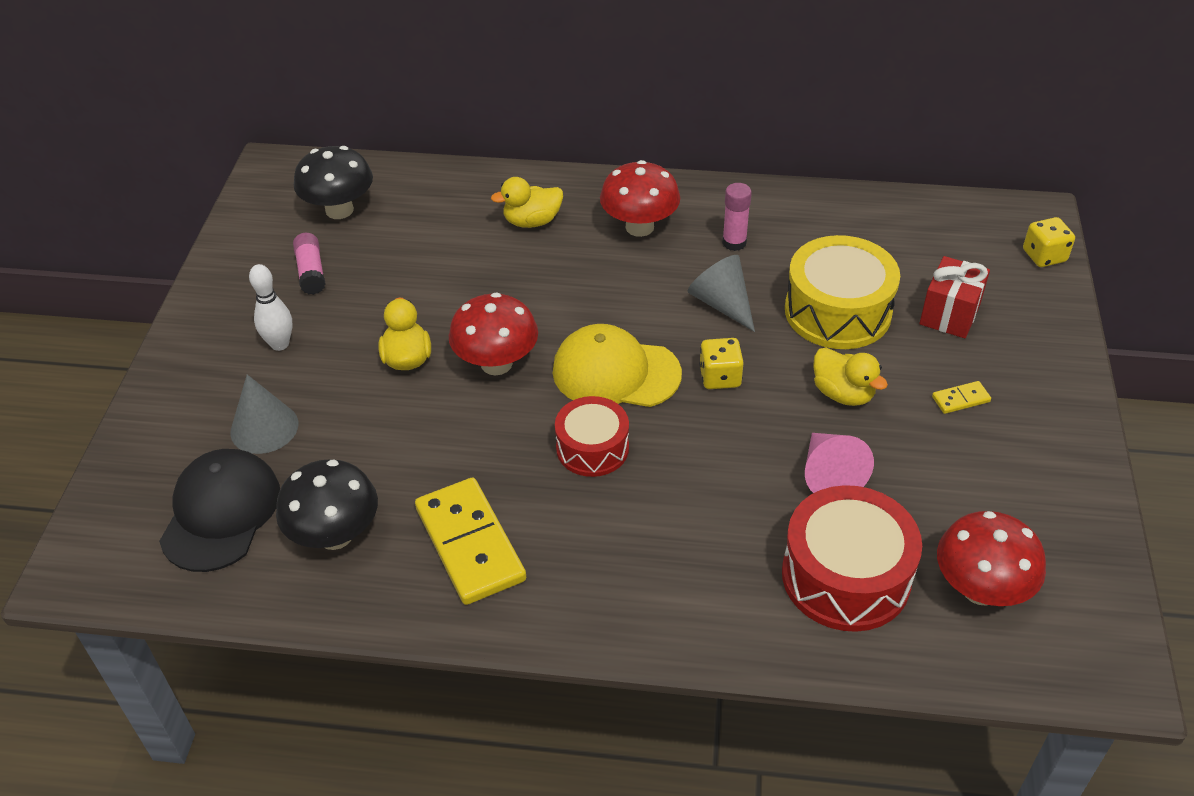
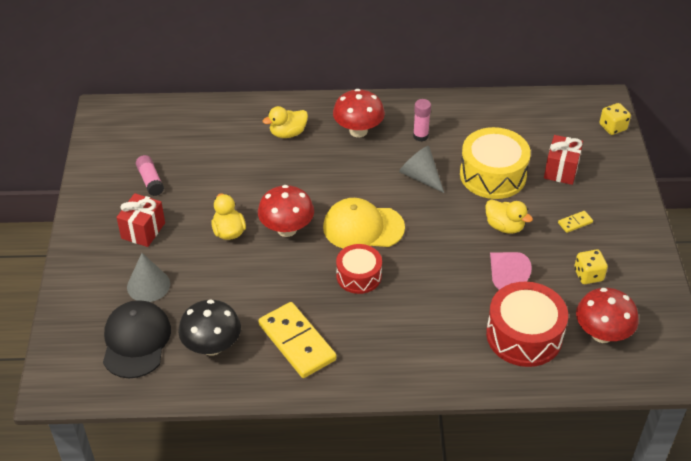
camera: 10 degrees left, 0 degrees up
(280, 344) = (143, 230): white bowling pin -> red gift
(339, 210) = (158, 137): black mushroom -> none
(720, 377) = (428, 224): yellow dice -> yellow dice (588, 275)

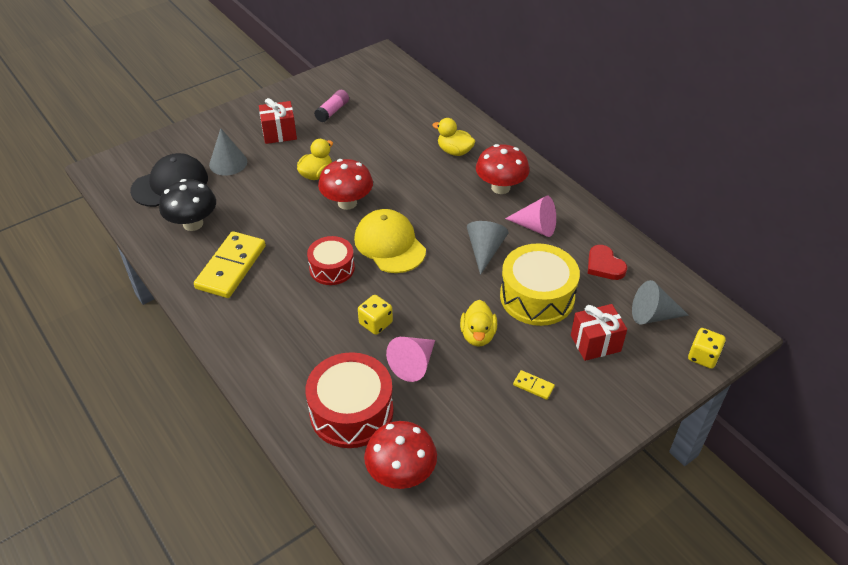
camera: 55 degrees right, 0 degrees up
(420, 136) = (536, 227): pink glue stick -> pink cone
(492, 124) = (604, 265): none -> red heart
(558, 128) = (652, 315): none -> grey cone
(588, 275) = (471, 428): yellow dice -> yellow dice (375, 323)

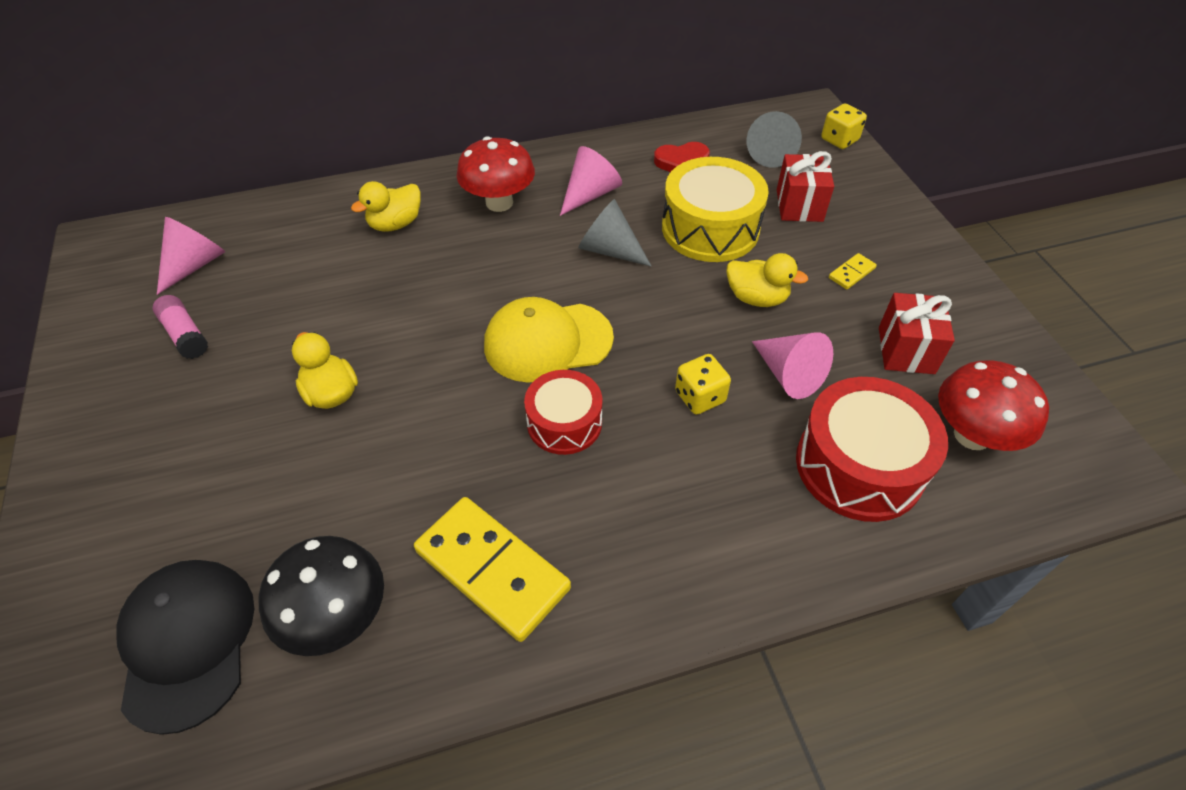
camera: 70 degrees left, 5 degrees up
(228, 163) = (200, 521): grey cone -> none
(279, 133) = (181, 422): red gift -> red gift (906, 350)
(347, 203) = (427, 369): red mushroom -> none
(381, 93) = (195, 265): none -> pink cone

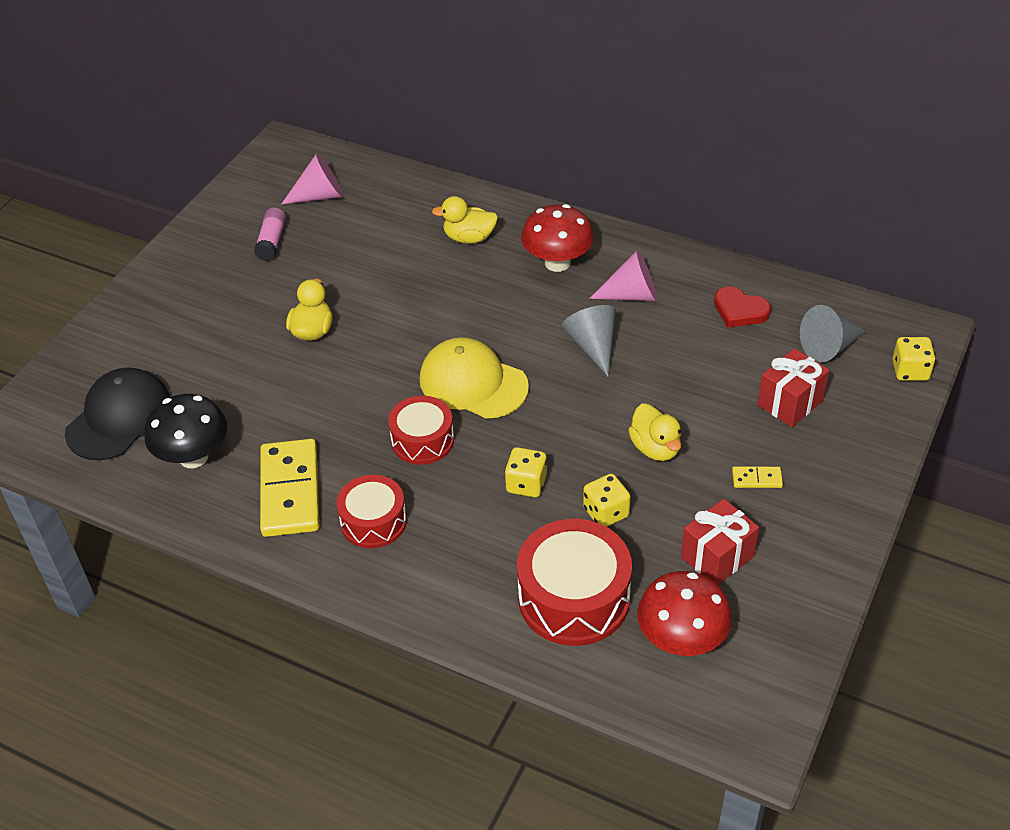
camera: 45 degrees right, 5 degrees down
(612, 534) = (373, 521): none -> red drum
(710, 228) = (690, 376): yellow drum -> none
(789, 375) = (606, 512): pink cone -> yellow dice

